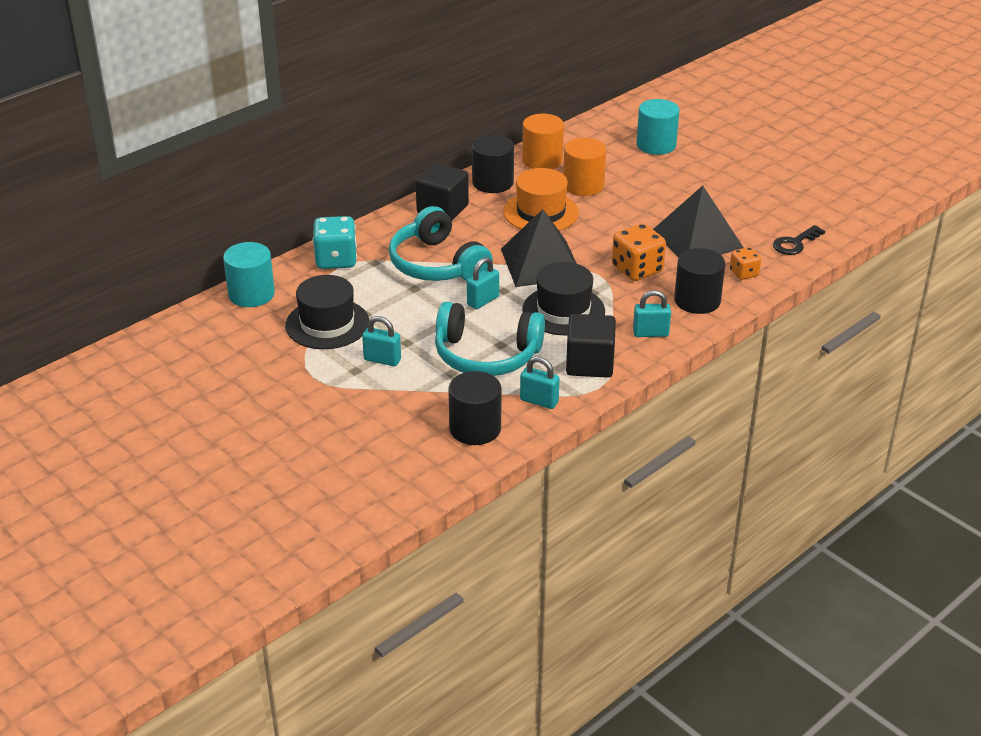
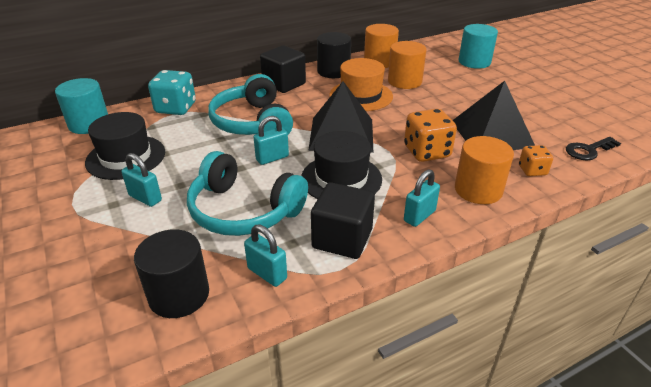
camera: 15 degrees right, 0 degrees up
(650, 333) = (419, 216): turquoise padlock -> turquoise padlock turned 60 degrees counterclockwise
(697, 300) = (478, 190): black cylinder -> orange cylinder

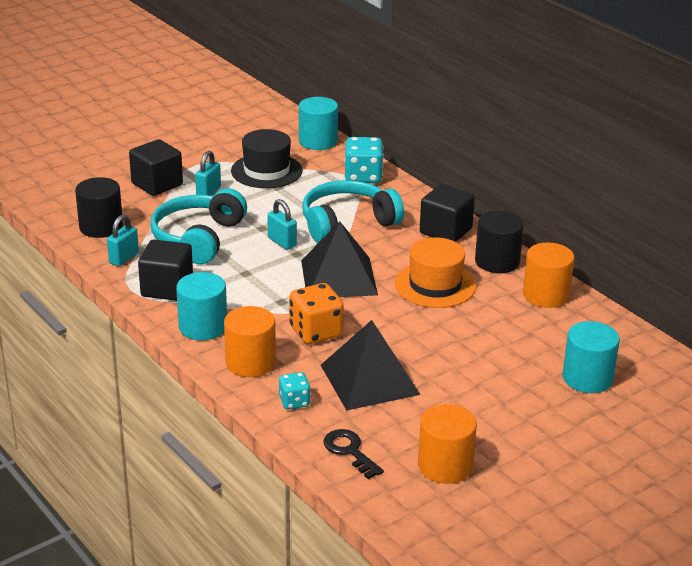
camera: 80 degrees right, 5 degrees down
(98, 238) = (157, 184): none -> black cube
(341, 179) = (254, 282): black hat -> none
(404, 81) = (490, 316): orange cylinder -> orange cylinder (445, 466)
(419, 216) = (203, 327): turquoise padlock -> turquoise cylinder
(532, 170) = (294, 402): orange dice -> turquoise dice

